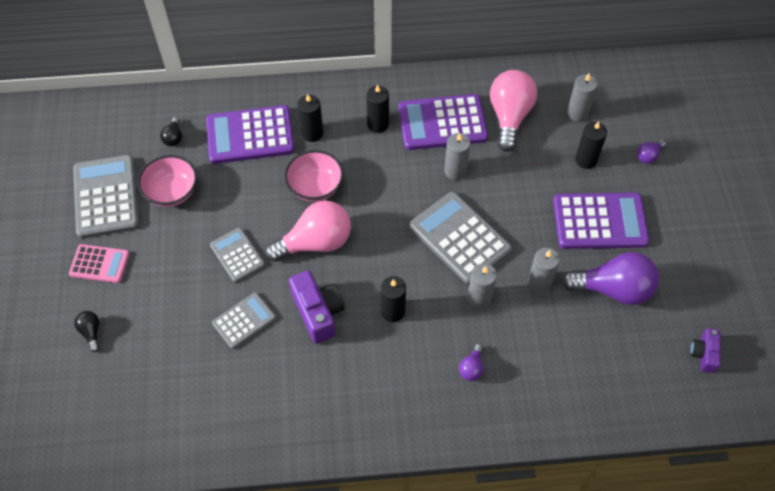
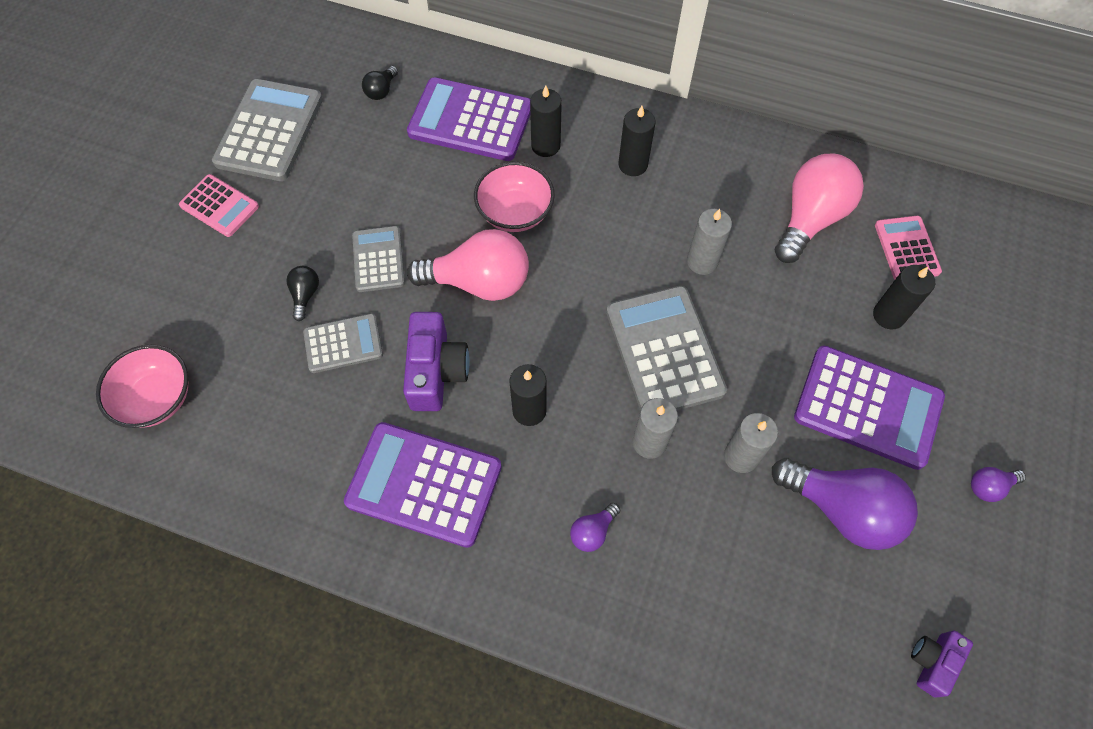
camera: 25 degrees right, 5 degrees up
(91, 332) = (166, 283): black light bulb -> black light bulb (305, 295)
(172, 192) = (345, 153): pink bowl -> pink bowl (157, 398)
(442, 123) = (716, 193): purple calculator -> purple calculator (424, 484)
(577, 113) = (906, 249): grey candle -> pink calculator
(648, 156) = (982, 345): purple light bulb -> purple light bulb (989, 486)

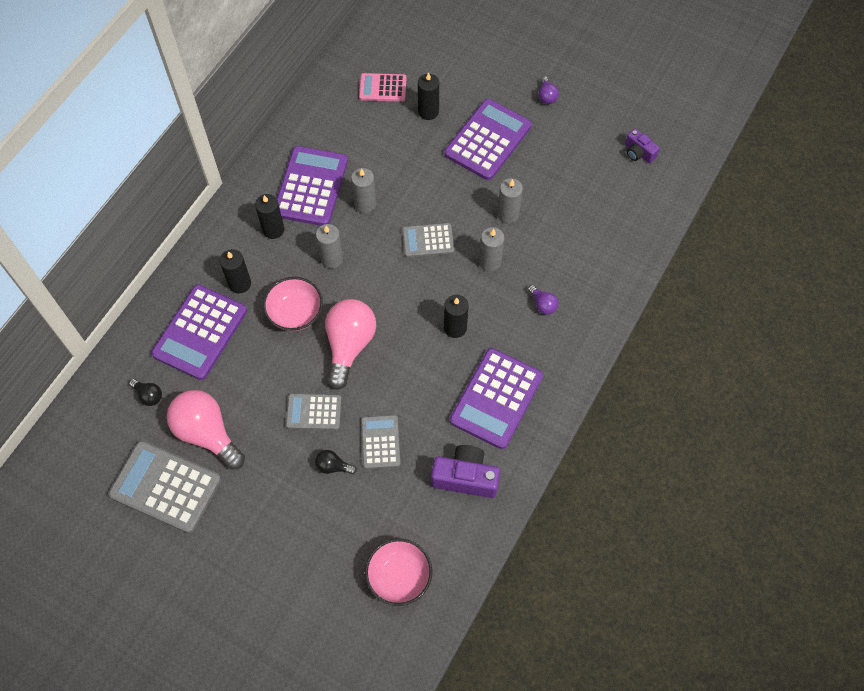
camera: 80 degrees left, 0 degrees up
(219, 206) = (233, 529): pink calculator -> none
(436, 371) = (415, 382): purple camera -> purple camera (465, 477)
(605, 238) = (331, 259): none -> grey candle
(664, 351) = (428, 240): grey calculator -> grey calculator, size x0.58
(710, 193) = (311, 187): none -> purple calculator
(810, 218) = (346, 134): pink light bulb -> pink light bulb (207, 433)
(842, 509) = (549, 171): purple light bulb -> none

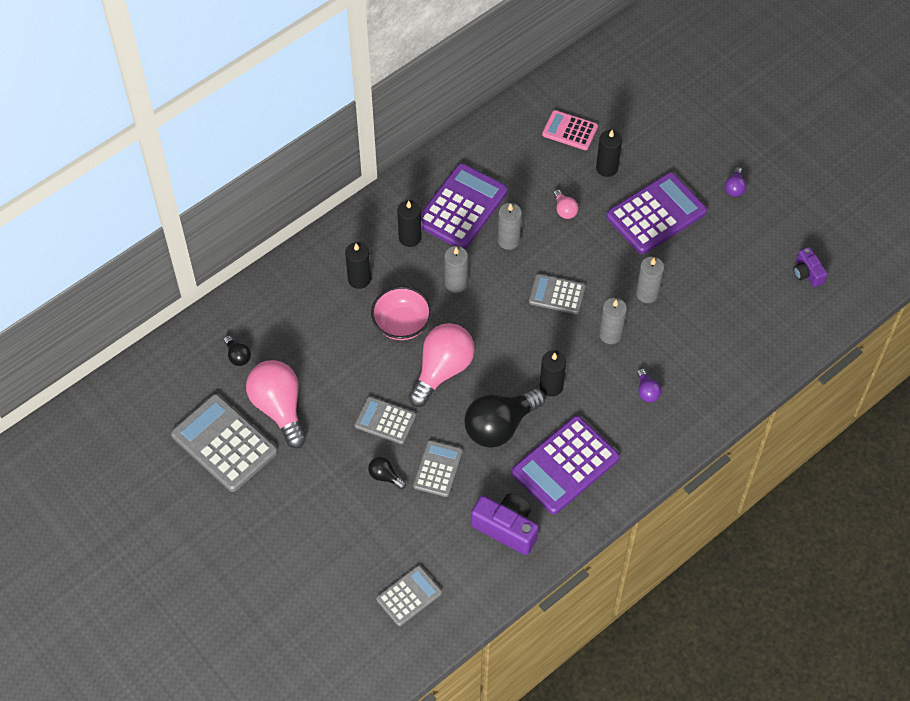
camera: 20 degrees right, 5 degrees down
(200, 332) = (305, 313): purple calculator -> none
(399, 577) = (409, 596): pink bowl -> grey calculator
(405, 161) = (564, 210): none -> pink light bulb
(422, 381) = (500, 426): none -> black light bulb

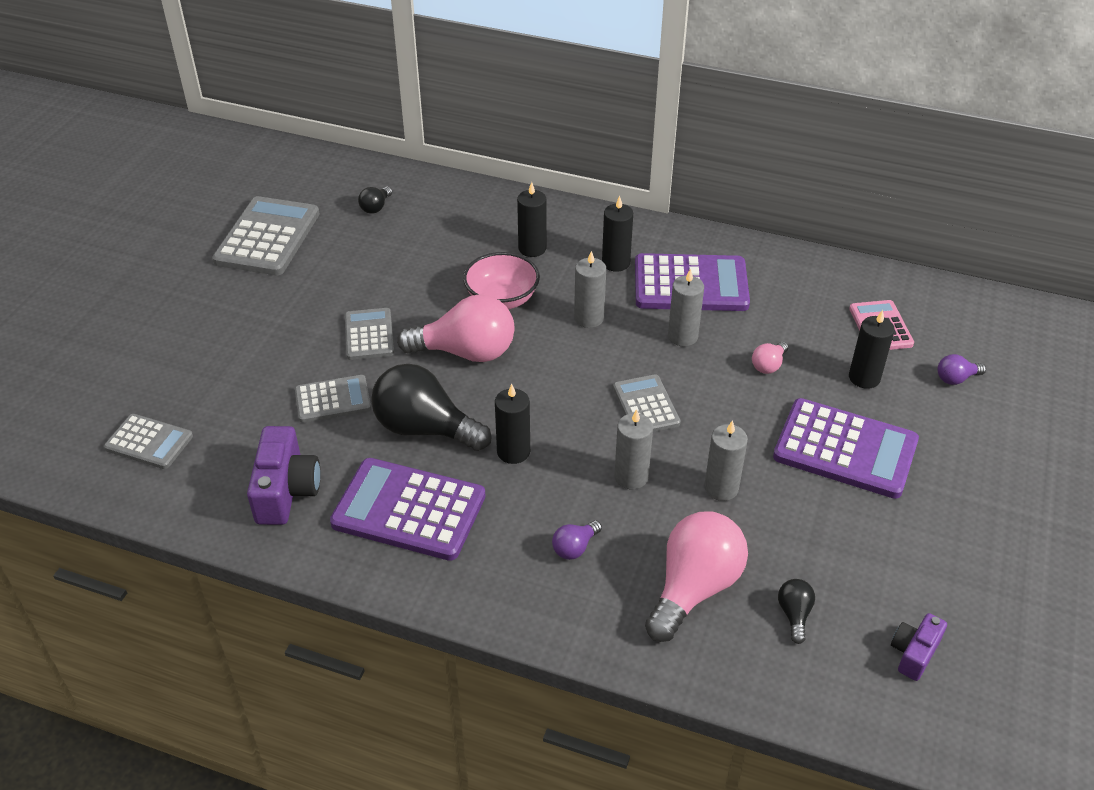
camera: 60 degrees right, 15 degrees down
(279, 408) = (333, 256): pink light bulb -> pink light bulb (694, 588)
(385, 476) = (297, 362): black light bulb -> black light bulb (794, 614)
(734, 188) = (966, 512): purple light bulb -> purple light bulb (956, 378)

